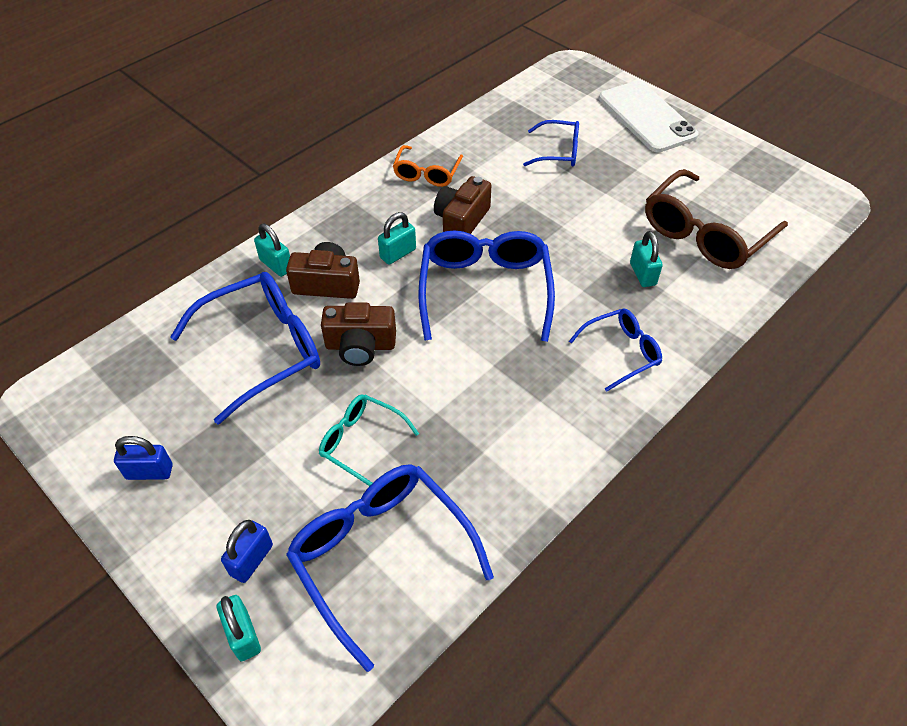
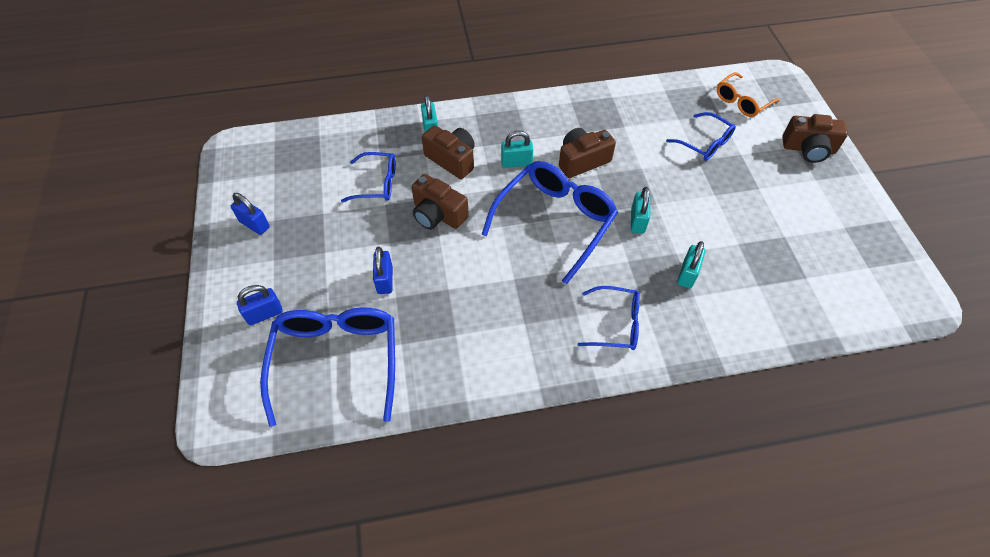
camera: 35 degrees right, 5 degrees up
(243, 635) = (225, 356): turquoise padlock -> turquoise padlock (637, 221)
(263, 349) = (377, 183): blue glasses -> blue glasses, size x0.56
(361, 442) = (385, 280): turquoise glasses -> blue padlock
(427, 173) = (587, 113): orange glasses -> orange glasses (742, 101)
(646, 117) = (808, 149): white phone -> brown camera
(705, 234) = (771, 270): brown glasses -> none

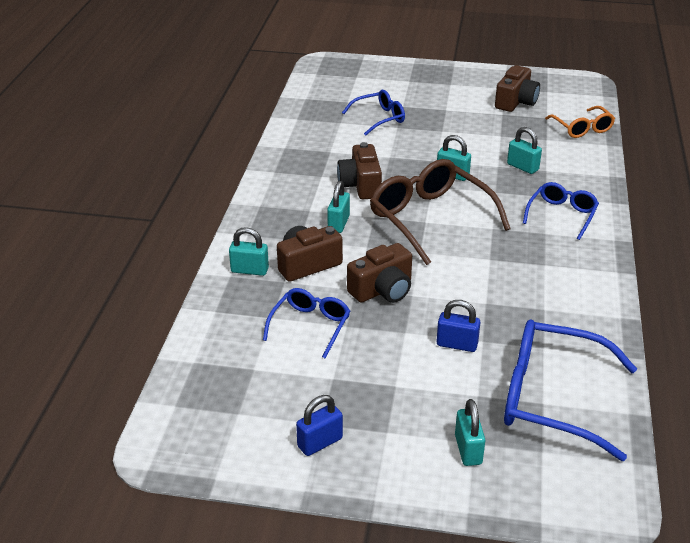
camera: 70 degrees left, 20 degrees down
(264, 314) = (468, 450): blue padlock -> turquoise padlock
(555, 221) = (430, 219): blue glasses -> brown glasses
(742, 101) = (340, 87): orange glasses -> orange glasses (582, 128)
(808, 149) = (415, 76): brown camera -> brown camera (516, 102)

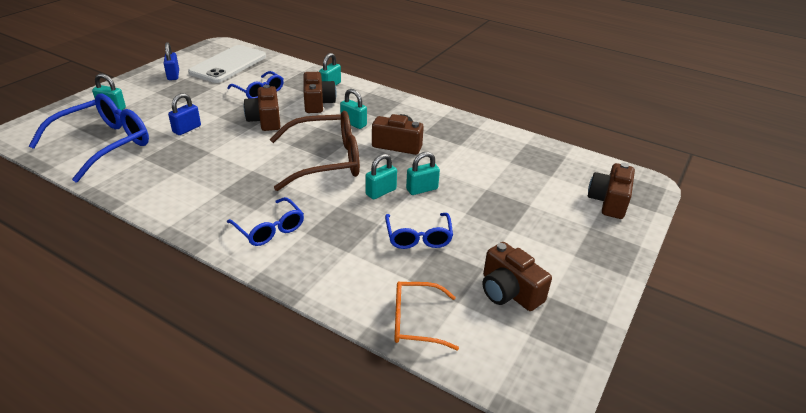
camera: 110 degrees right, 0 degrees up
(240, 398) = (228, 64): none -> white phone
(366, 76) = (609, 201): none -> brown camera
(379, 118) = (508, 184): blue glasses -> blue glasses (418, 237)
(522, 167) = (365, 238): turquoise padlock -> turquoise padlock (422, 189)

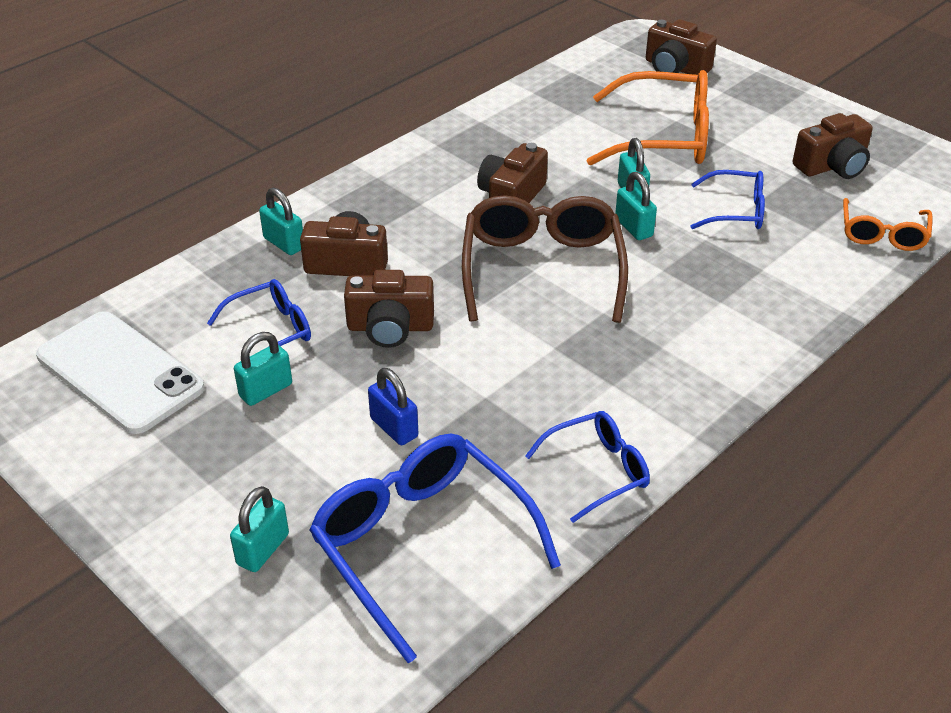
camera: 75 degrees left, 5 degrees up
(173, 75) = (134, 458): blue padlock -> none
(270, 229) = (712, 334): blue glasses -> blue glasses (597, 471)
(353, 123) = (434, 231): turquoise padlock -> turquoise padlock (266, 390)
(502, 200) = (664, 137): none -> orange glasses

